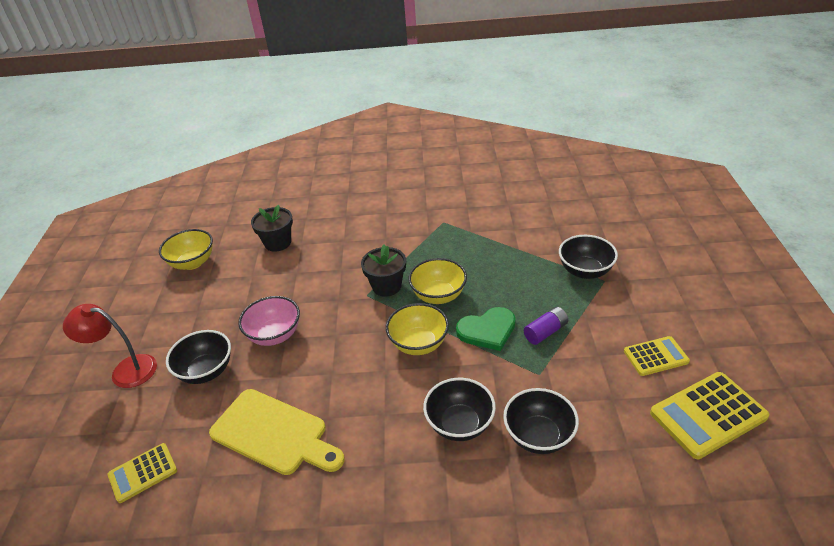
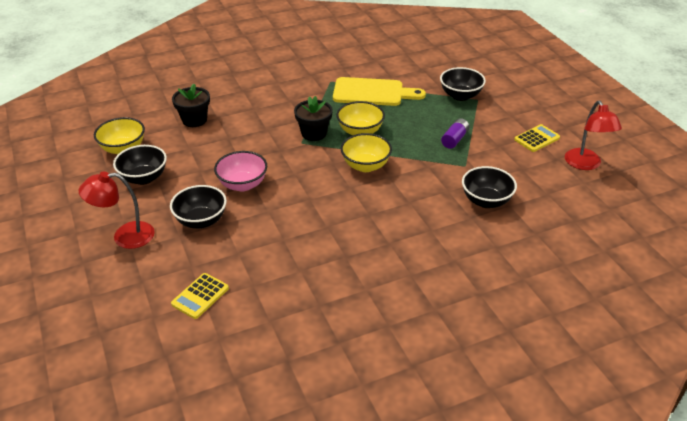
camera: 25 degrees left, 0 degrees up
(274, 433) = (291, 246): yellow cutting board -> yellow cutting board (372, 92)
(460, 424) = (428, 207): black bowl -> black bowl (144, 178)
(487, 330) = (412, 147): green heart -> none
(708, 415) = (585, 164): yellow calculator -> red lamp

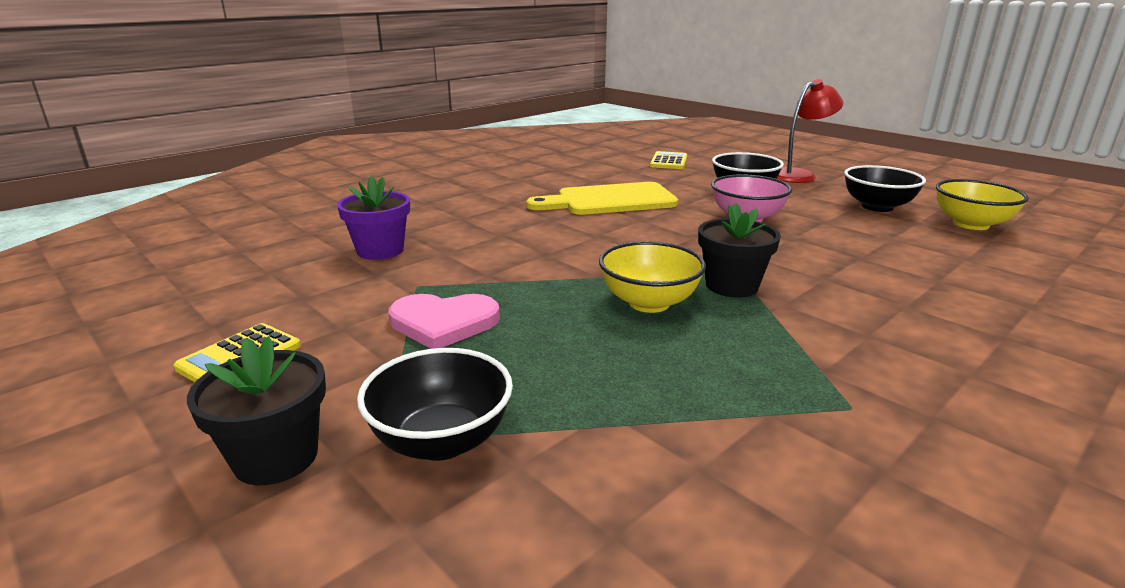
camera: 160 degrees right, 15 degrees down
(194, 120) = (964, 270): black flower pot -> black flower pot (276, 457)
(365, 166) = (595, 259): yellow bowl -> none
(372, 92) = (703, 395): yellow cutting board -> yellow cutting board (609, 200)
(454, 139) = (443, 323): purple battery -> pink heart
(486, 201) = (380, 250): black bowl -> purple flower pot
(585, 164) = (152, 325): red lamp -> none

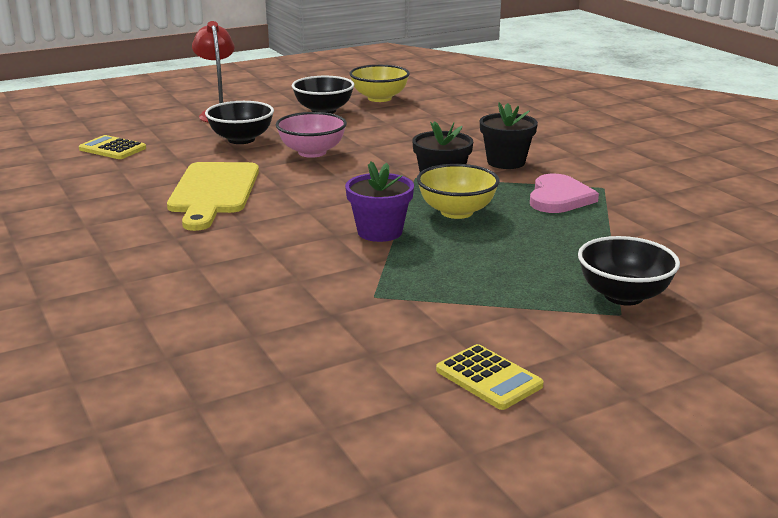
camera: 75 degrees left, 0 degrees up
(276, 457) = (637, 351): black flower pot -> black flower pot (506, 162)
(380, 250) = (267, 312): purple flower pot -> purple flower pot (379, 232)
(443, 323) = (458, 287): pink heart -> pink heart (559, 198)

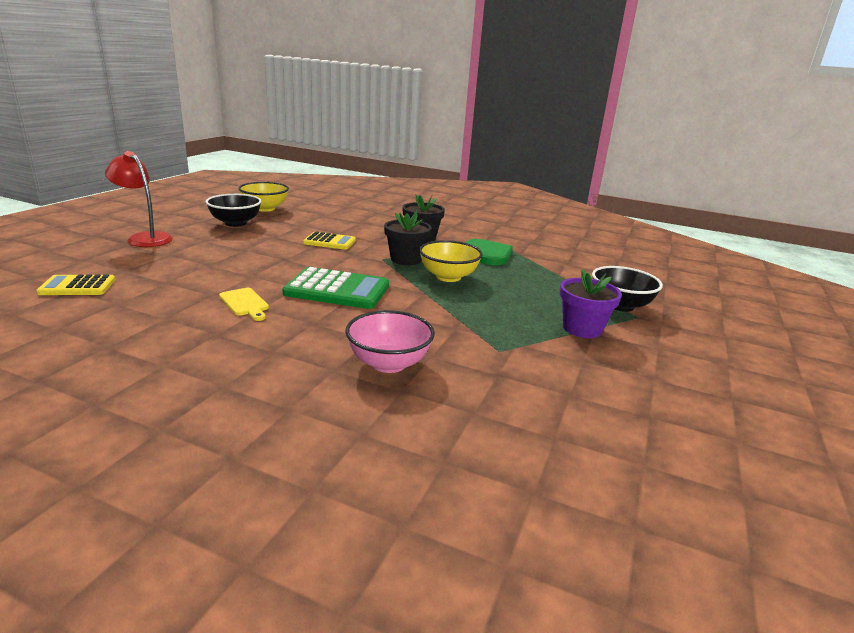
camera: 40 degrees left, 0 degrees up
(213, 192) = (245, 303): yellow cutting board -> yellow cutting board, size x0.48
(241, 139) = (200, 256): black bowl -> none
(312, 152) = (278, 255): pink bowl -> pink bowl (388, 363)
(313, 198) = (337, 290): none -> green calculator
(379, 232) = (424, 303): purple flower pot -> purple flower pot (582, 329)
(488, 378) = (655, 383): yellow calculator -> yellow calculator (329, 242)
(559, 198) = (488, 254): pink heart -> green heart

